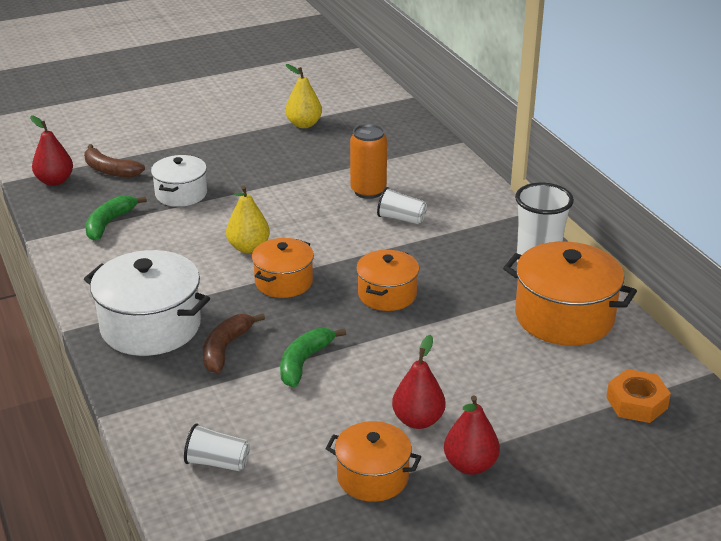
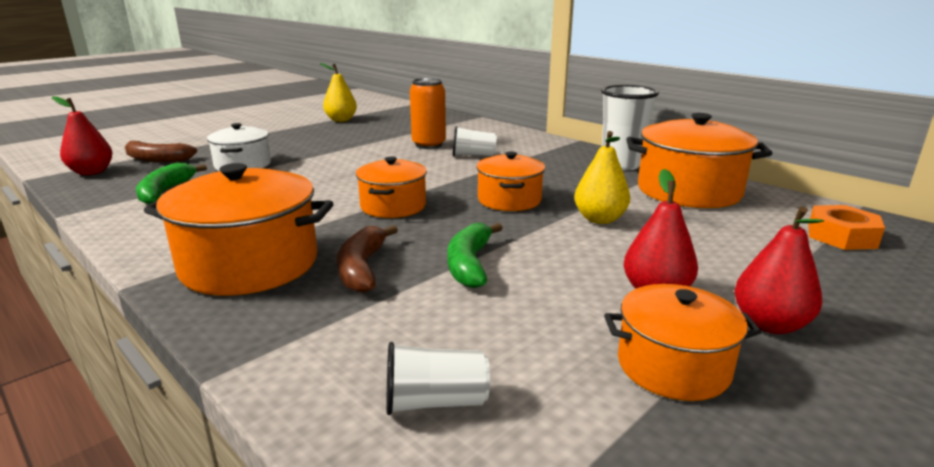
camera: 20 degrees left, 10 degrees down
(150, 326) = (249, 264): white pot -> orange pot
(248, 247) = (337, 189): yellow pear -> yellow pear (599, 219)

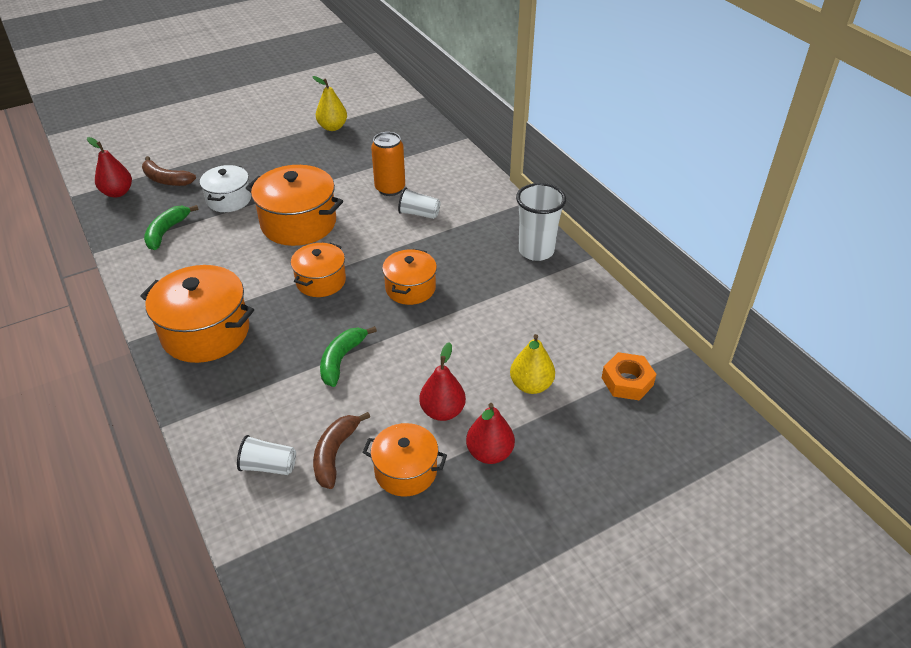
camera: 15 degrees right, 20 degrees up
(362, 268) = (272, 350): brown banana -> brown banana (335, 454)
(599, 219) = (462, 326): yellow pear -> yellow pear (531, 385)
(688, 191) = (561, 301): orange pot -> orange pot (298, 223)

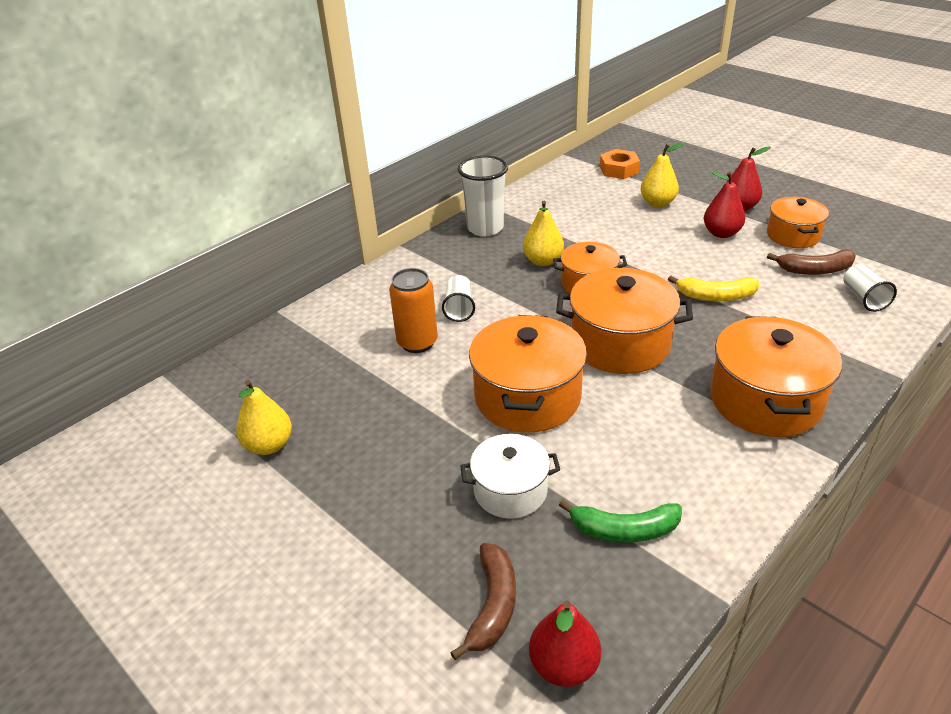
camera: 105 degrees left, 5 degrees down
(321, 281) = (620, 343): orange pot -> orange pot, size x1.64
(341, 360) = (716, 296): green banana -> yellow banana
(460, 271) = (543, 261): none -> yellow pear

